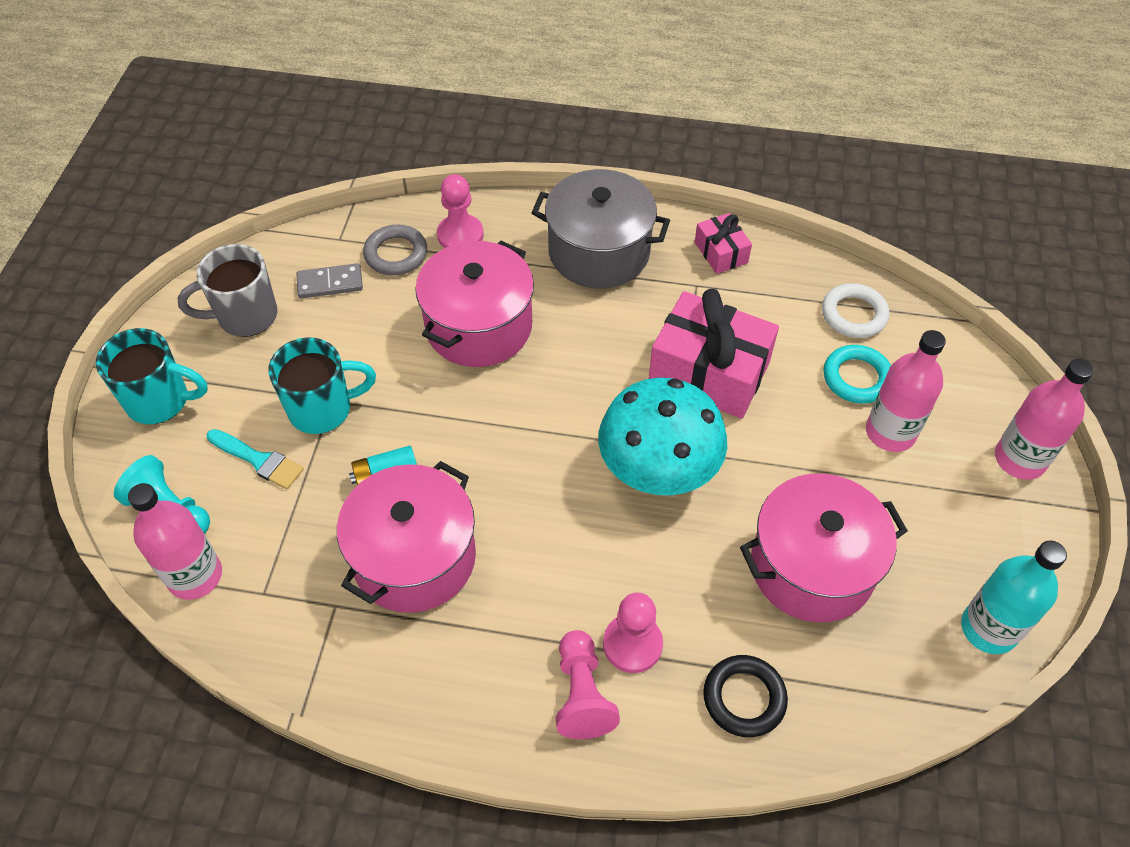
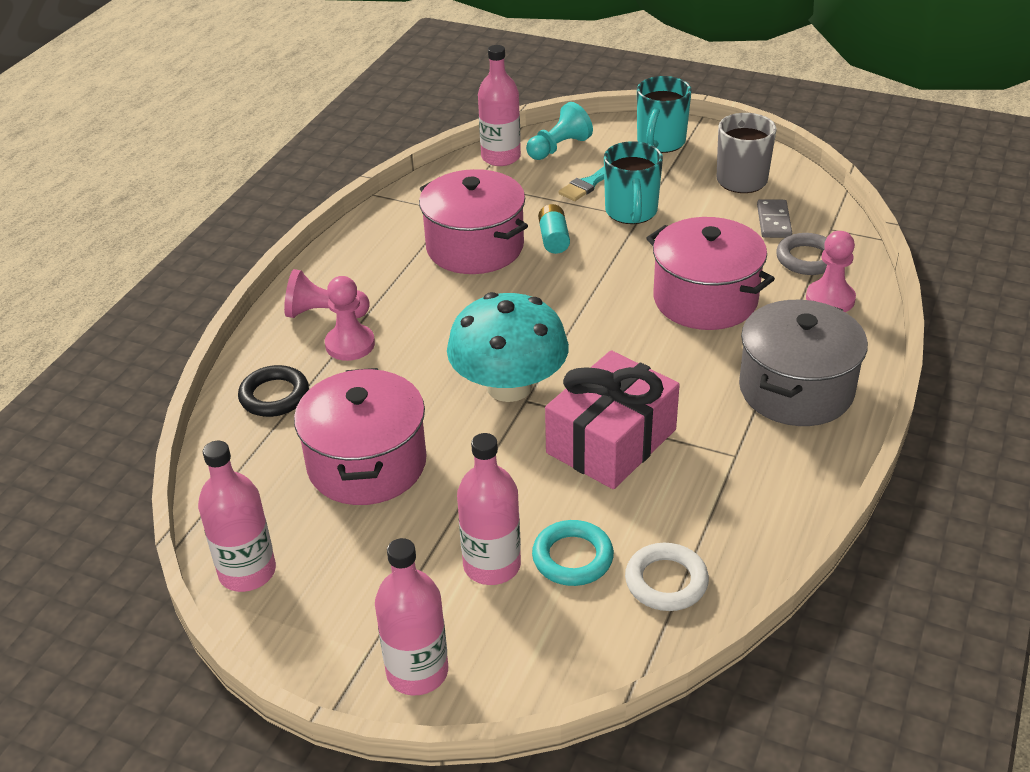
camera: 105 degrees right, 15 degrees down
(721, 252) = (784, 485): pink gift -> none
(988, 628) = (247, 572): turquoise bottle -> pink bottle

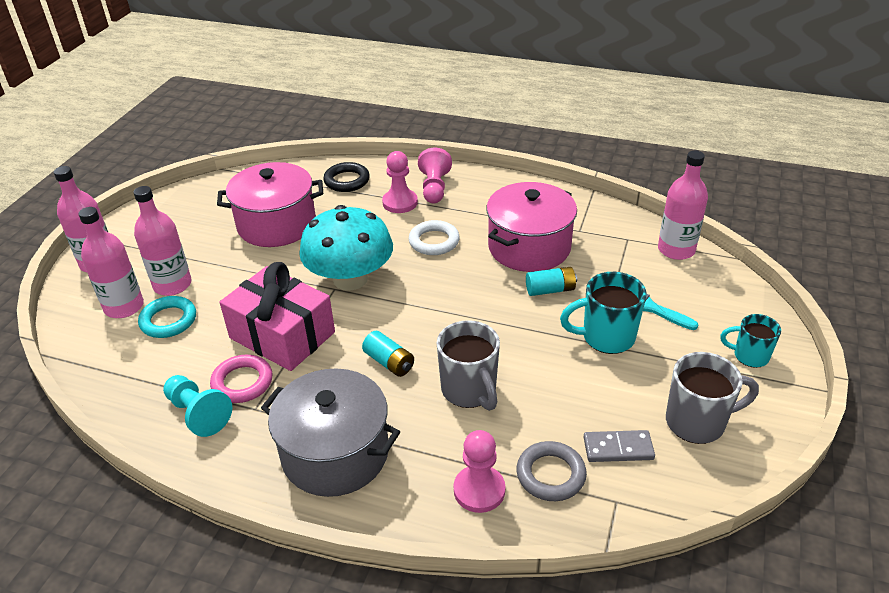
camera: 85 degrees right, 0 degrees up
(247, 572) = (195, 194): pink bottle -> pink bottle (124, 307)
(559, 148) = (708, 284): turquoise pawn -> turquoise pawn (198, 414)
(660, 143) = (749, 356): turquoise mug -> turquoise mug, size x0.64
(662, 353) = (389, 362): none -> turquoise battery
(666, 581) = (132, 368): white ring -> white ring (434, 241)
(693, 470) = (242, 382): none -> pink ring
(705, 299) = (469, 391): pink pot -> grey mug

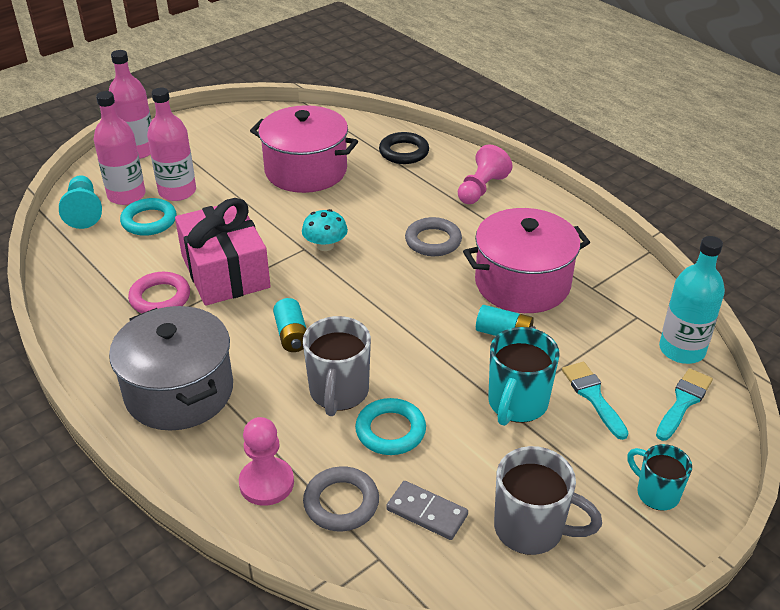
camera: 30 degrees right, 0 degrees up
(198, 414) = (106, 308): turquoise pawn -> turquoise pawn (84, 211)
(350, 279) = (325, 245): turquoise mushroom -> turquoise mushroom, size x0.47
(400, 202) = (434, 191): pink pawn -> none
(434, 241) = (433, 241): white ring -> grey ring
(536, 400) = (390, 431): none -> turquoise ring
(606, 337) = (517, 404): turquoise mug -> turquoise mug turned 90 degrees counterclockwise
(676, 250) = (682, 350): pink bottle -> turquoise bottle
(709, 285) = (683, 402): none -> turquoise brush

